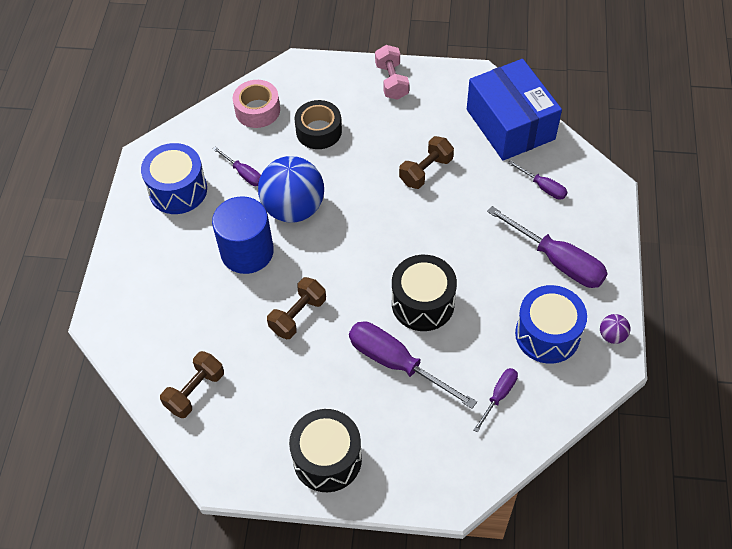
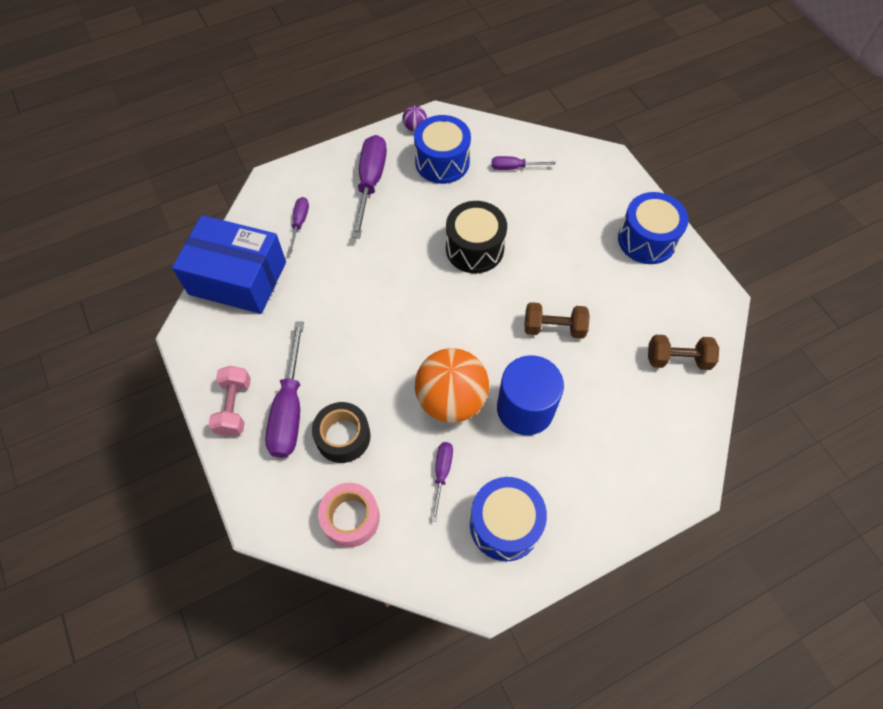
camera: 125 degrees left, 5 degrees up
(293, 208) = (451, 400): blue ball -> orange ball
(327, 459) = (647, 240): black drum -> blue drum
(392, 81) = (234, 407): pink dumbbell -> pink dumbbell turned 45 degrees counterclockwise
(396, 363) = (539, 238): purple screwdriver -> purple screwdriver (290, 409)
(426, 171) = (336, 315): brown dumbbell -> none
(510, 124) = (238, 278): blue box -> blue box turned 75 degrees clockwise

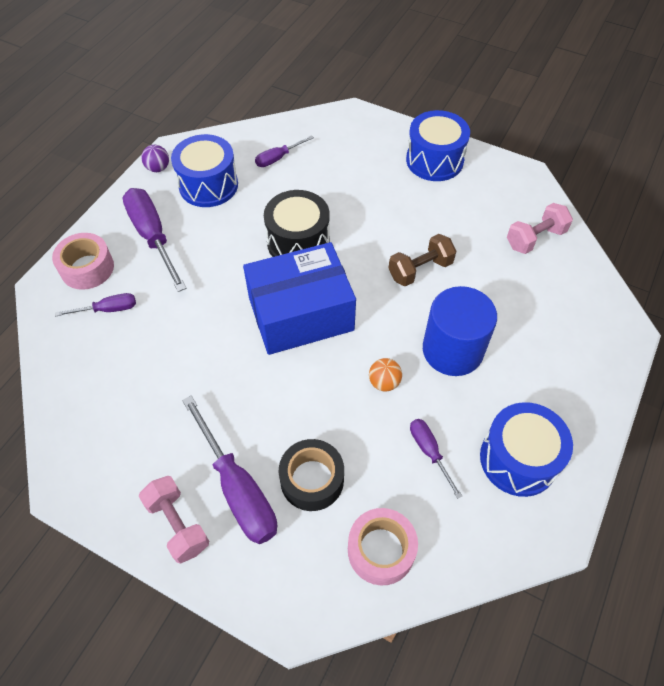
camera: 35 degrees left, 5 degrees down
(238, 278) = (81, 397): blue box -> blue box (300, 314)
(299, 223) = (108, 309): purple screwdriver -> purple screwdriver turned 105 degrees clockwise
(308, 182) = (87, 268): none -> pink tape
(451, 400) = (384, 382): orange ball -> orange ball, size x0.42
(678, 359) = (535, 238): brown dumbbell -> pink dumbbell

